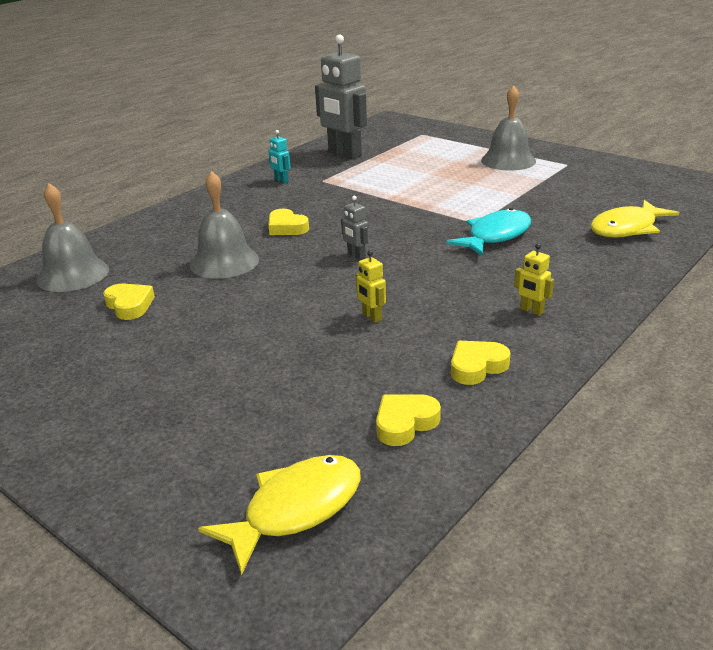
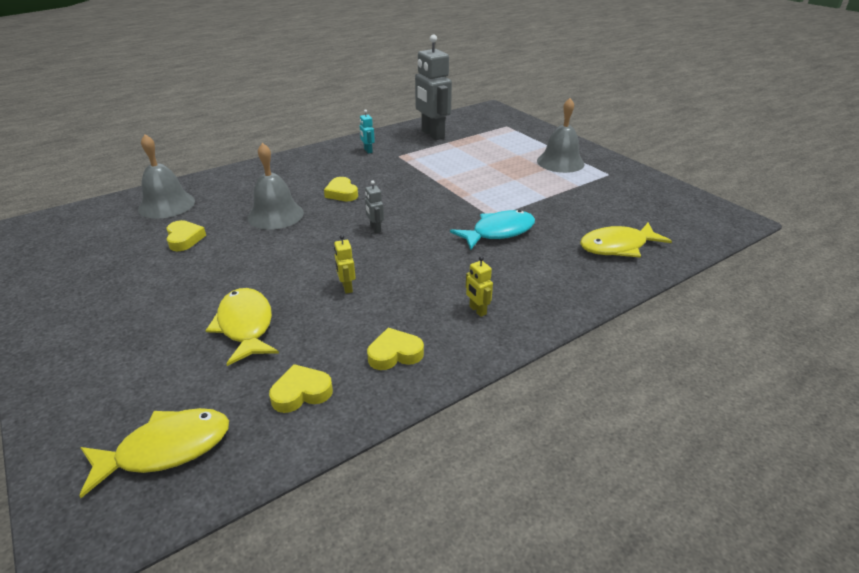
camera: 15 degrees right, 5 degrees up
(285, 375) = (245, 326): none -> yellow fish

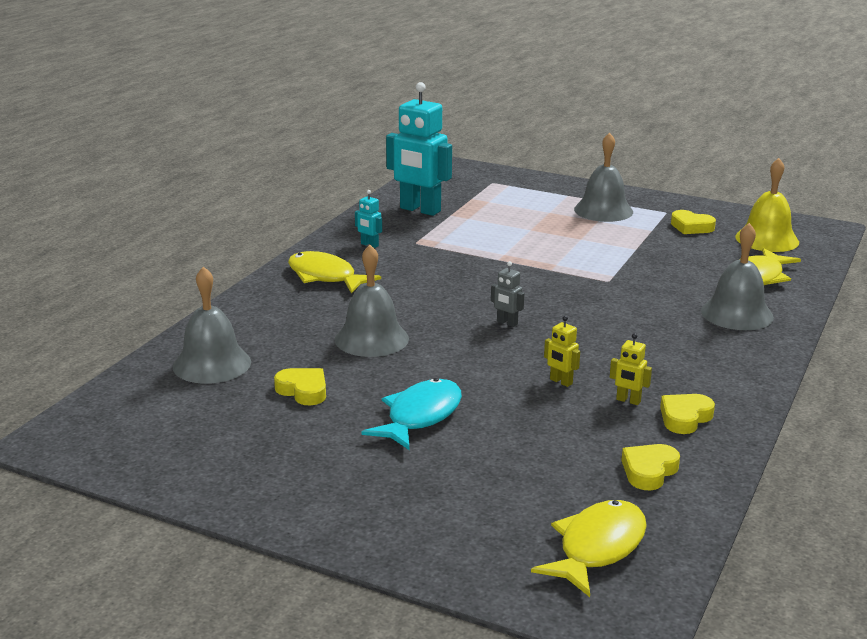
camera: 30 degrees left, 10 degrees down
(245, 326) = (513, 442): yellow fish -> yellow fish (325, 277)
(342, 193) = (413, 298): yellow heart -> yellow heart (691, 227)
(432, 134) = (420, 210): grey robot -> turquoise robot
(477, 310) = (707, 364): yellow robot -> yellow robot (628, 401)
(498, 232) = (634, 293): turquoise fish -> turquoise fish (420, 416)
(560, 273) = (737, 314): none -> grey bell
(668, 216) = (767, 239): none -> yellow bell

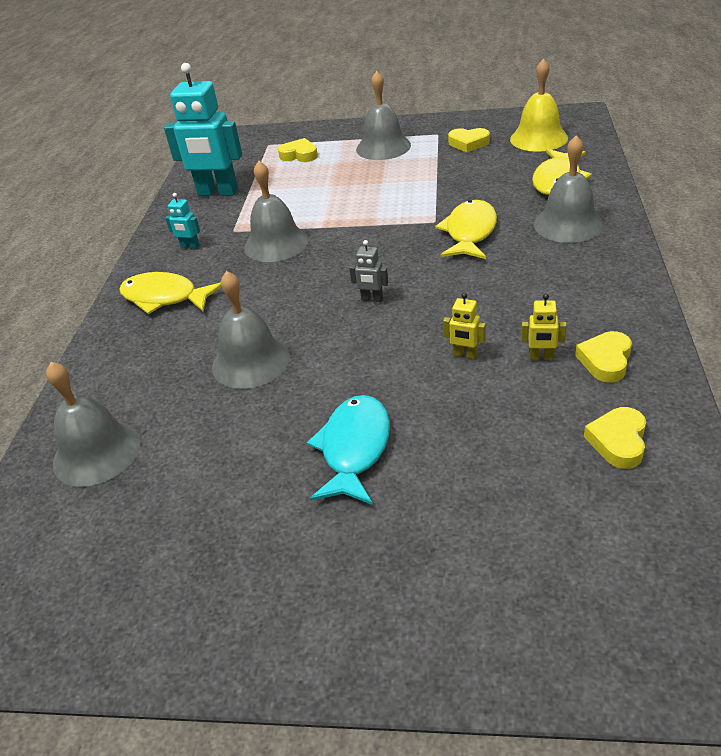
camera: 15 degrees left, 15 degrees up
(303, 391) = (214, 456): yellow heart -> yellow heart (299, 155)
(448, 262) = (276, 243): none -> grey bell
(597, 548) = (638, 569): yellow fish -> yellow fish (469, 232)

